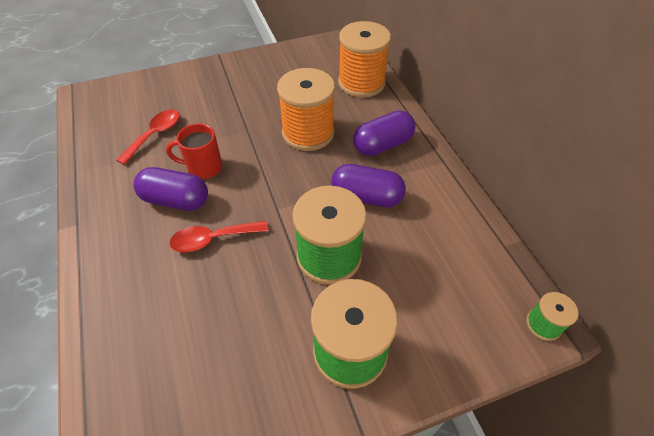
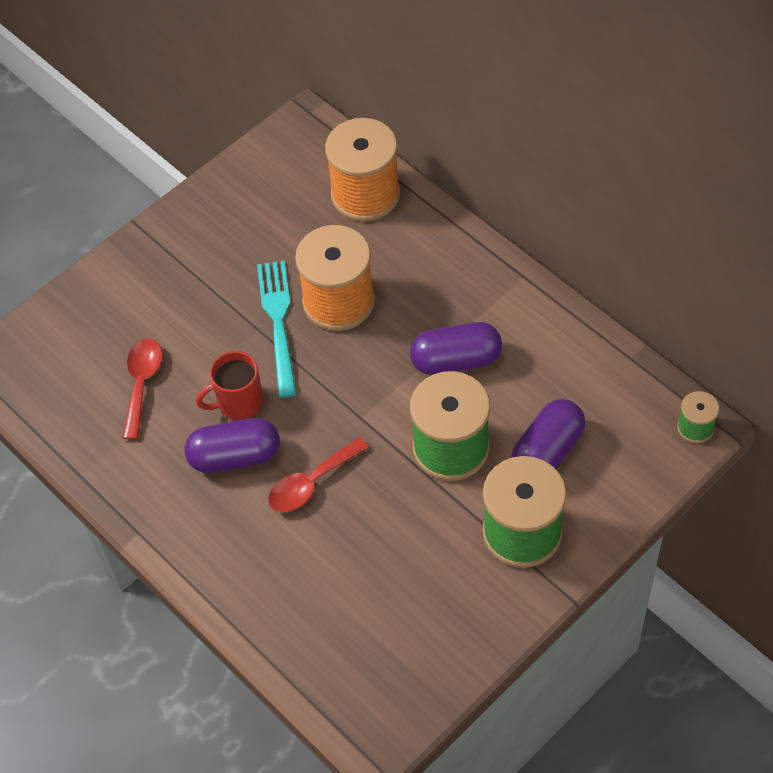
camera: 20 degrees left, 5 degrees up
(262, 131) = (278, 322): none -> turquoise fork
(382, 145) = (441, 282): purple capsule -> purple capsule (547, 451)

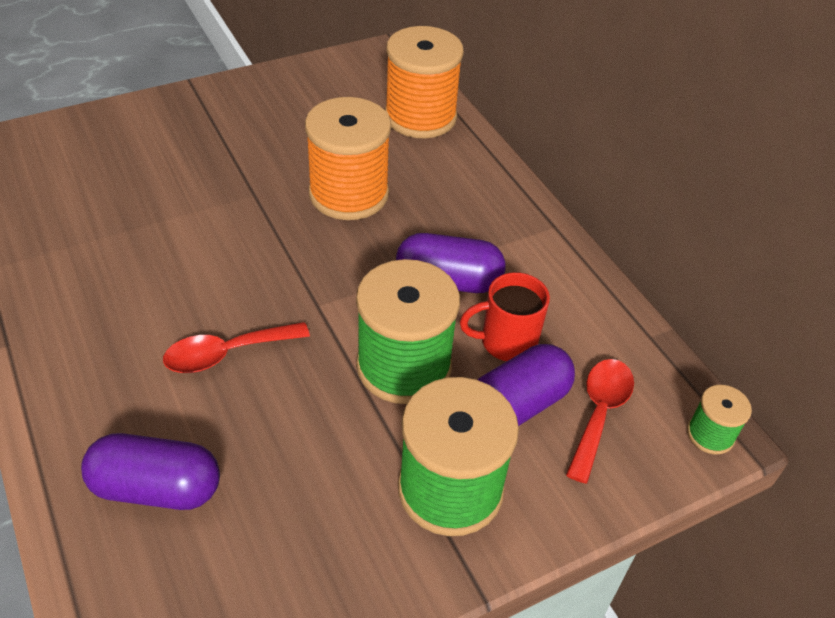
camera: 10 degrees right, 10 degrees down
(142, 383) = (108, 207): red spoon -> red spoon (599, 413)
(235, 457) = (159, 301): purple capsule -> purple capsule (156, 488)
(238, 402) = (194, 252): red mug -> red mug (506, 342)
(278, 322) = (277, 194): turquoise fork -> none

